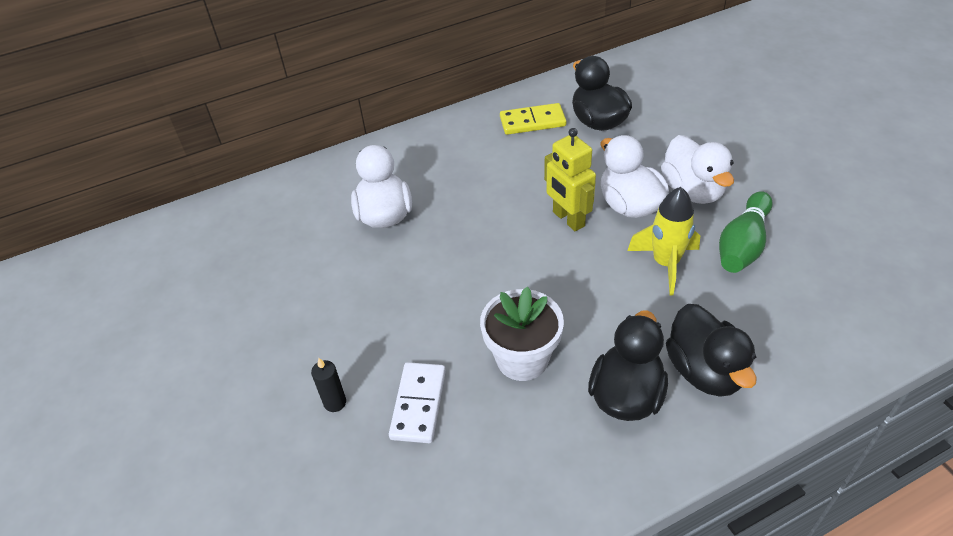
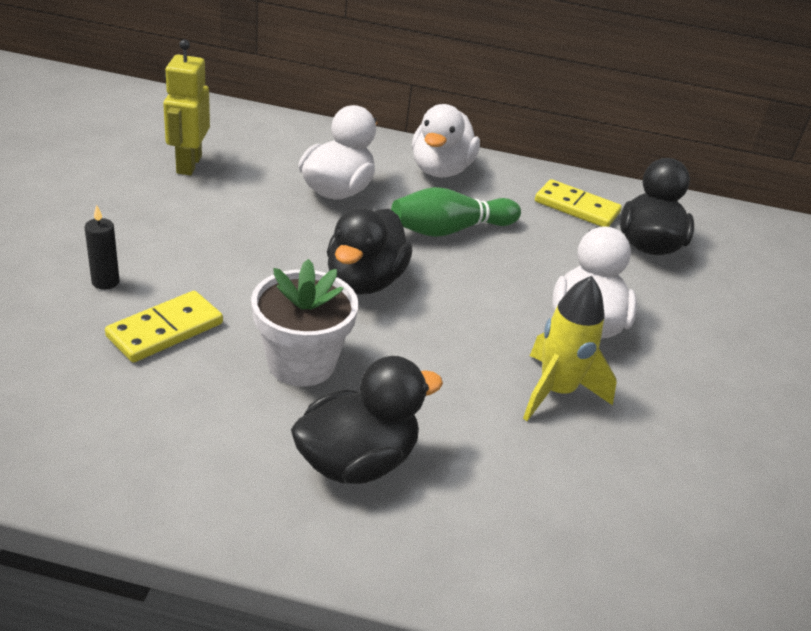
camera: 30 degrees right, 10 degrees down
(418, 404) = (165, 330): white domino -> yellow domino
(568, 219) = (504, 295): yellow robot -> yellow robot (188, 164)
(692, 191) = (676, 356): white duck -> white duck (440, 170)
(704, 371) = (467, 503): black duck -> black duck (364, 281)
(742, 245) = (671, 435): green bowling pin -> green bowling pin (450, 230)

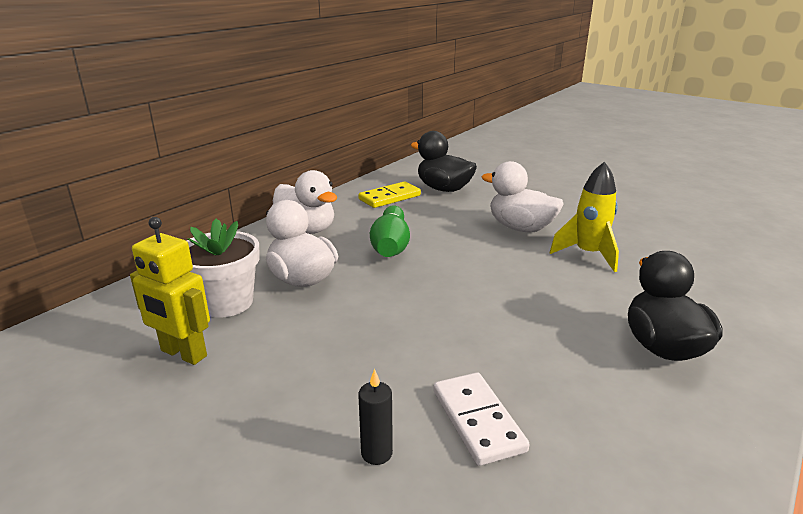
camera: 60 degrees left, 10 degrees down
(165, 330) = (477, 420): yellow domino -> white domino
(301, 363) = (543, 348): white flower pot -> white flower pot (226, 303)
(364, 281) = (442, 295): black duck -> none

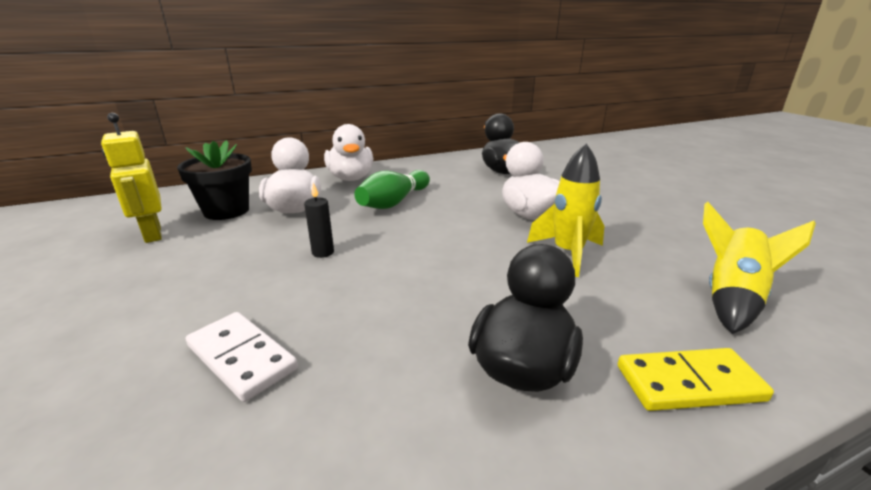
camera: 30 degrees right, 0 degrees up
(226, 303) = (226, 211): white flower pot -> black flower pot
(376, 453) = (136, 348): black candle -> black candle (323, 252)
(389, 197) = (447, 169): yellow domino -> yellow domino (689, 383)
(477, 420) = (241, 358): white domino -> white domino turned 60 degrees counterclockwise
(713, 258) = (731, 298): none -> yellow rocket

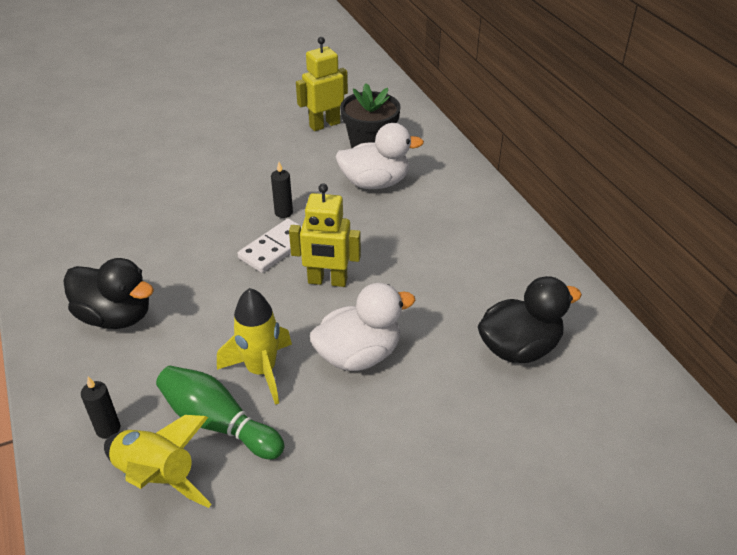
camera: 90 degrees right, 15 degrees up
(241, 358) = (161, 201): white domino -> white domino (275, 248)
(351, 178) = (468, 207): white duck -> none
(394, 202) = (394, 246): green bowling pin -> green bowling pin (218, 423)
(441, 228) = (327, 281): none -> yellow robot
(689, 383) = (74, 397): yellow domino -> none
(708, 341) = (108, 429): none -> black candle

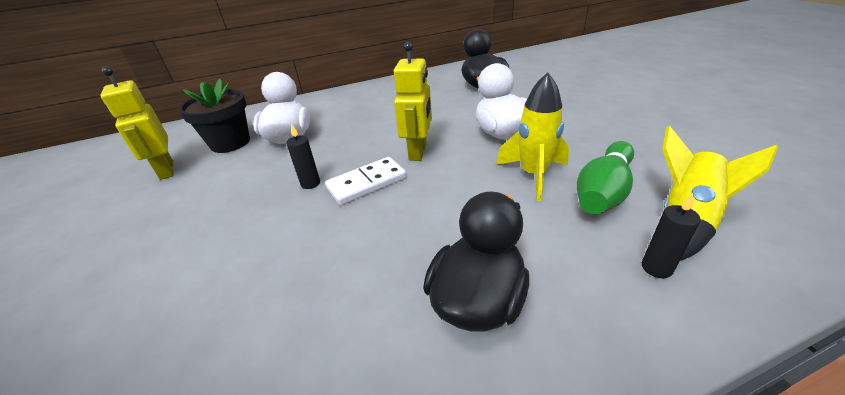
camera: 85 degrees left, 5 degrees down
(275, 248) = (367, 183): white domino -> white domino turned 75 degrees counterclockwise

